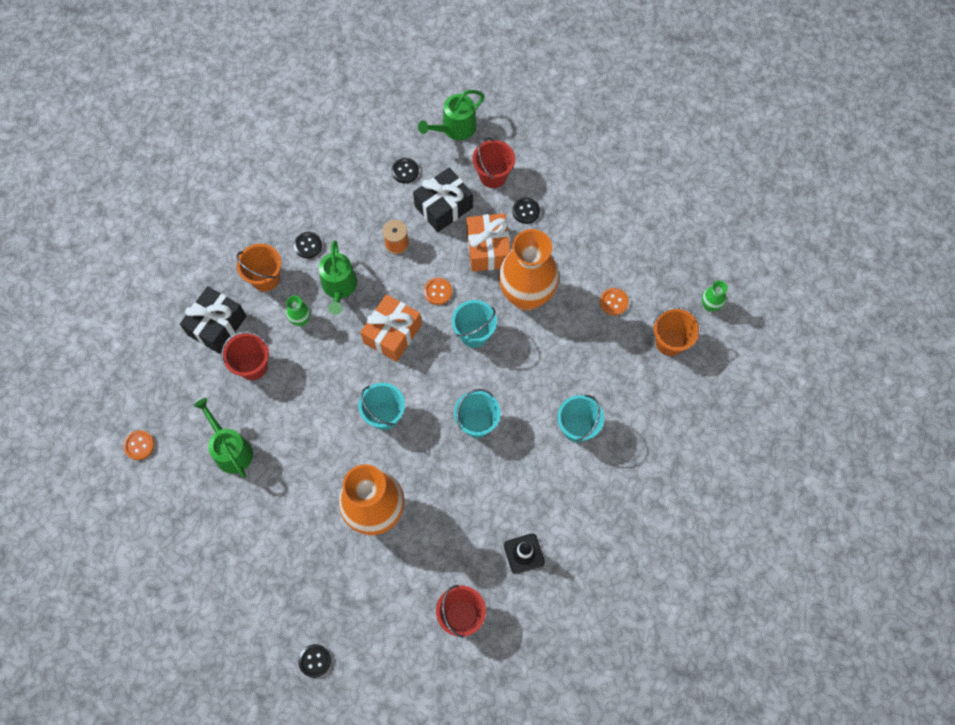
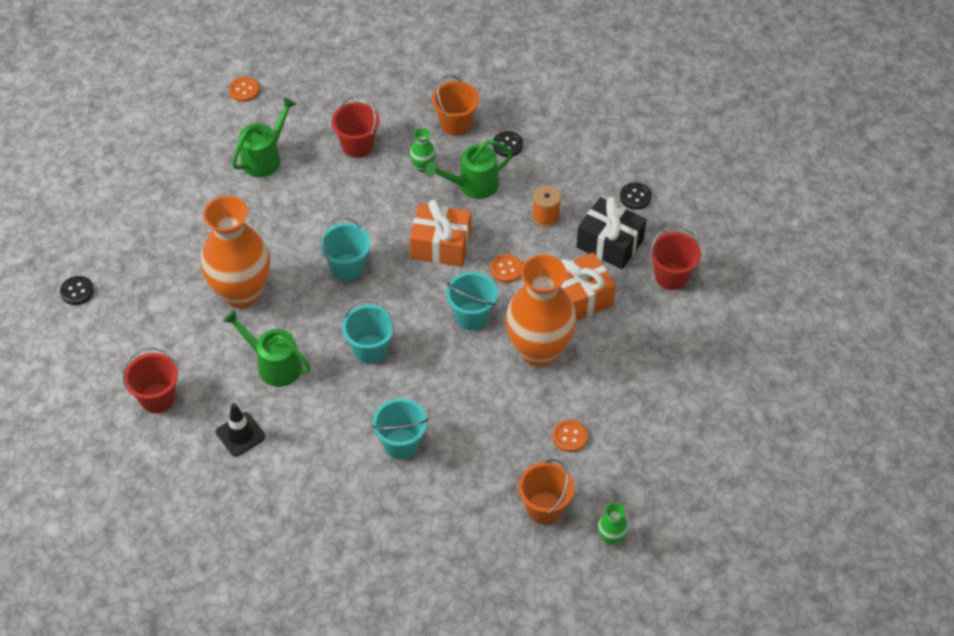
camera: 70 degrees right, 15 degrees down
(217, 325) = (388, 104): black gift -> none
(455, 128) = (712, 224): green watering can -> green watering can (274, 365)
(526, 211) = (642, 319): black button -> none

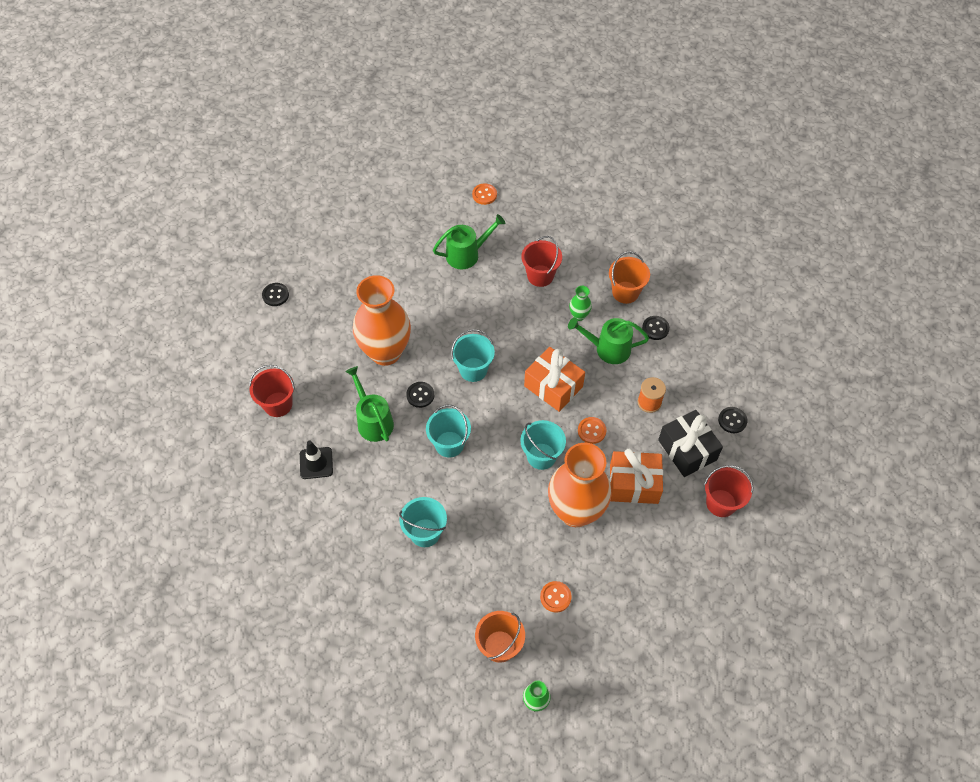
camera: 30 degrees right, 5 degrees up
(308, 317) = (420, 395): none -> black button

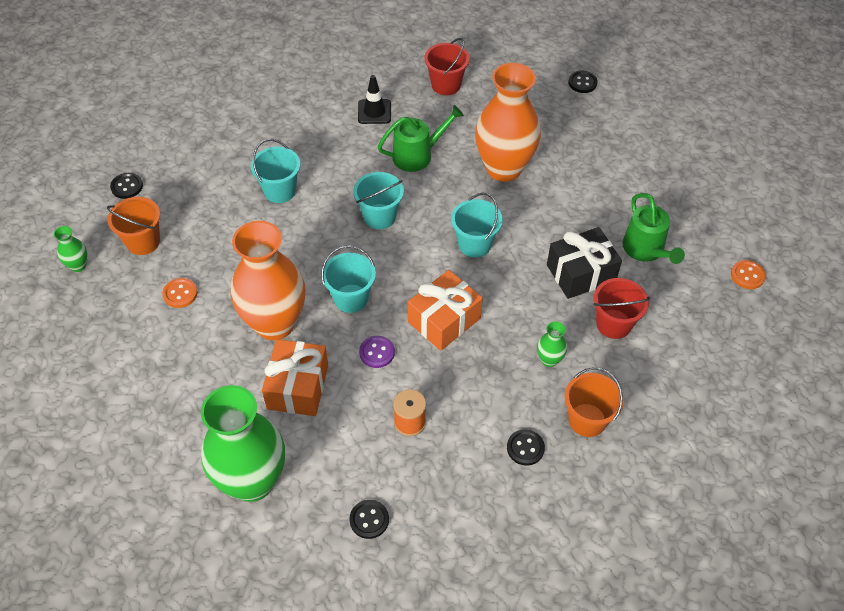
camera: 95 degrees right, 5 degrees down
(420, 395) = (445, 195): black button -> black button (127, 186)
(591, 431) = (377, 352): orange button -> purple button
(608, 349) = (495, 386): green watering can -> none
(687, 450) = (334, 455): black gift -> black gift (581, 273)
(721, 503) = (252, 481): red bucket -> green vase

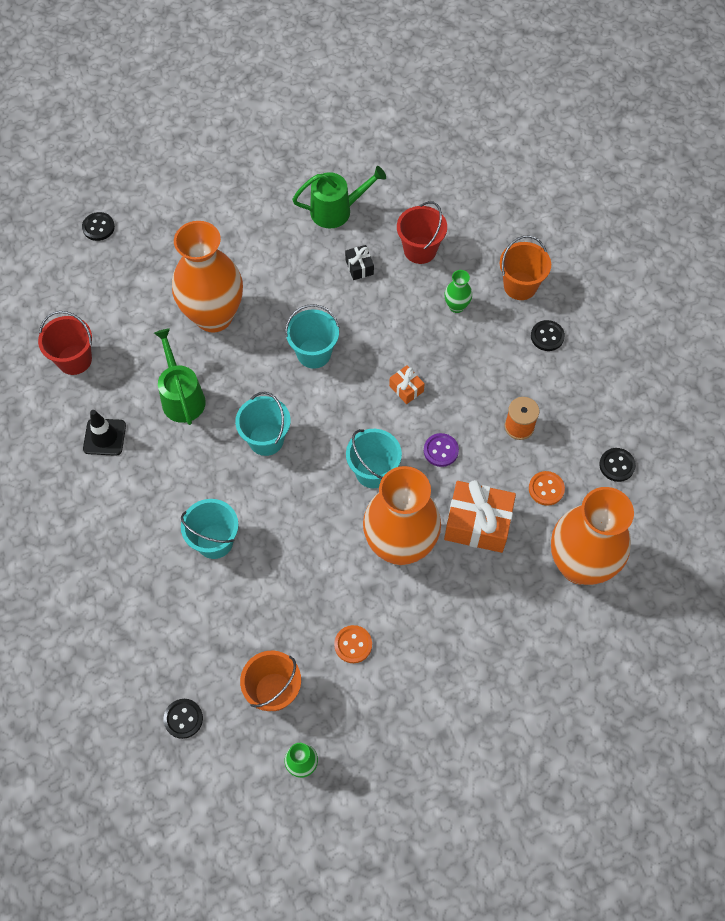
camera: 85 degrees left, 10 degrees up
(252, 481) = (579, 564): green vase -> orange vase
(444, 320) = (406, 388): orange gift -> orange gift, size x0.48
(581, 273) = (359, 267): black gift -> black gift, size x0.48
(747, 275) = (373, 139): orange button -> orange button (546, 489)

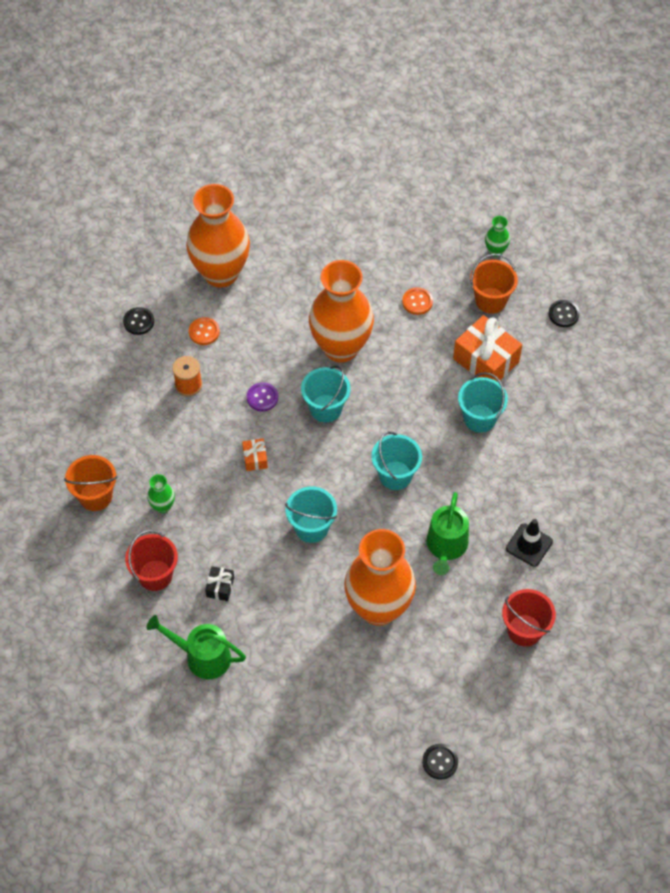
camera: 150 degrees left, 5 degrees down
(477, 523) = (273, 334): orange gift -> orange gift (486, 360)
(547, 336) = (109, 442): black button -> none

